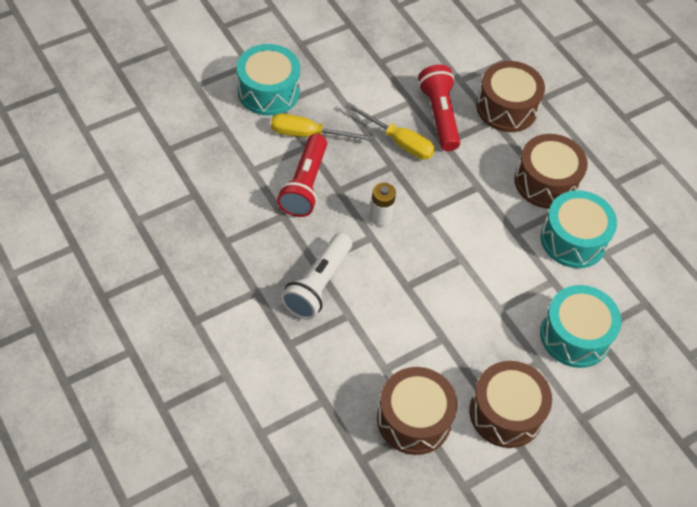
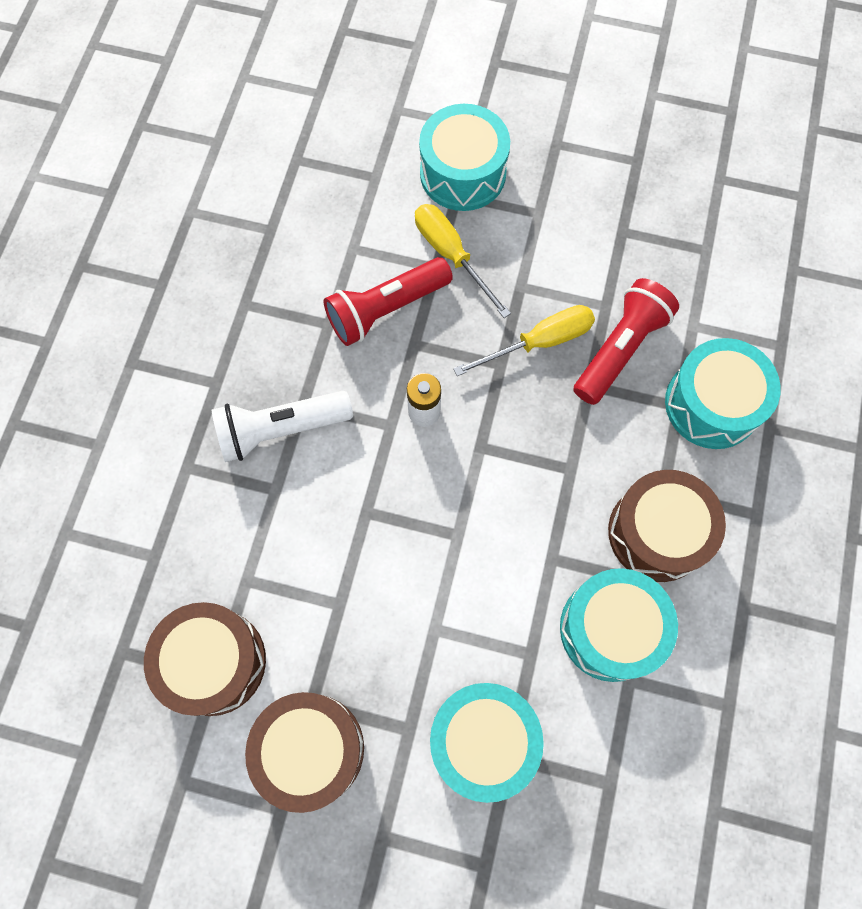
camera: 50 degrees right, 15 degrees up
(399, 141) = (539, 342): yellow screwdriver -> yellow screwdriver turned 105 degrees counterclockwise
(506, 108) = (712, 404): brown drum -> turquoise drum

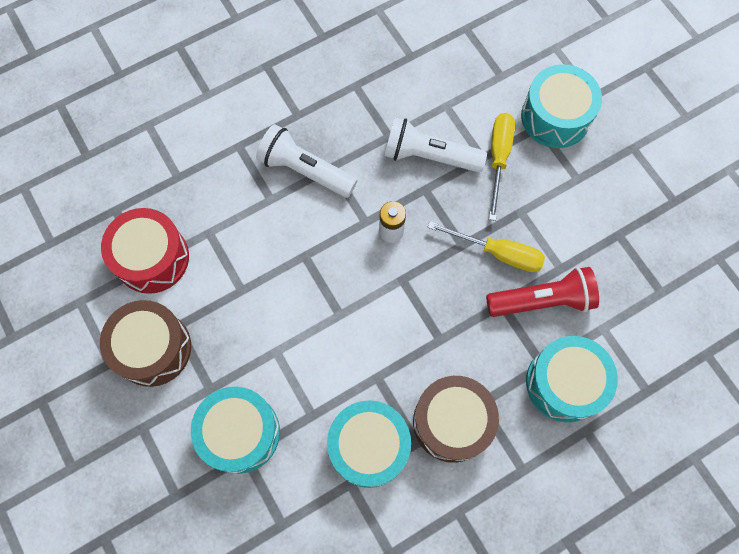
camera: 45 degrees right, 0 degrees up
(214, 662) = (152, 258): brown drum -> red drum
(386, 309) = (429, 156): red flashlight -> white flashlight

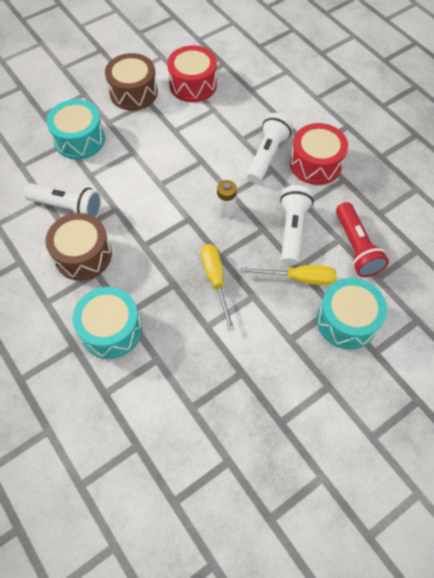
camera: 85 degrees right, 10 degrees down
(326, 113) = (315, 164): none -> red drum
(369, 446) = (68, 207): turquoise drum -> white flashlight
(498, 253) = (215, 280): yellow screwdriver -> yellow screwdriver turned 150 degrees clockwise
(542, 300) = (178, 313): red flashlight -> red flashlight (356, 247)

